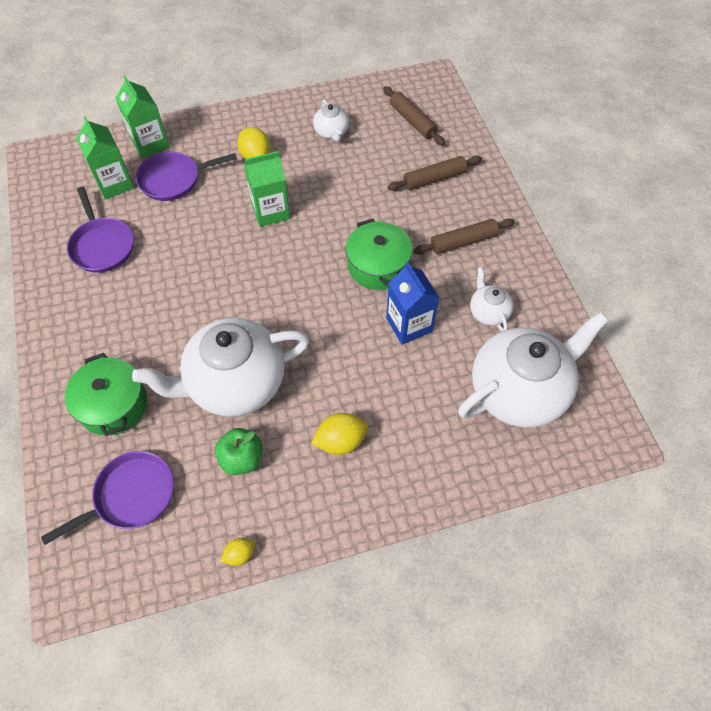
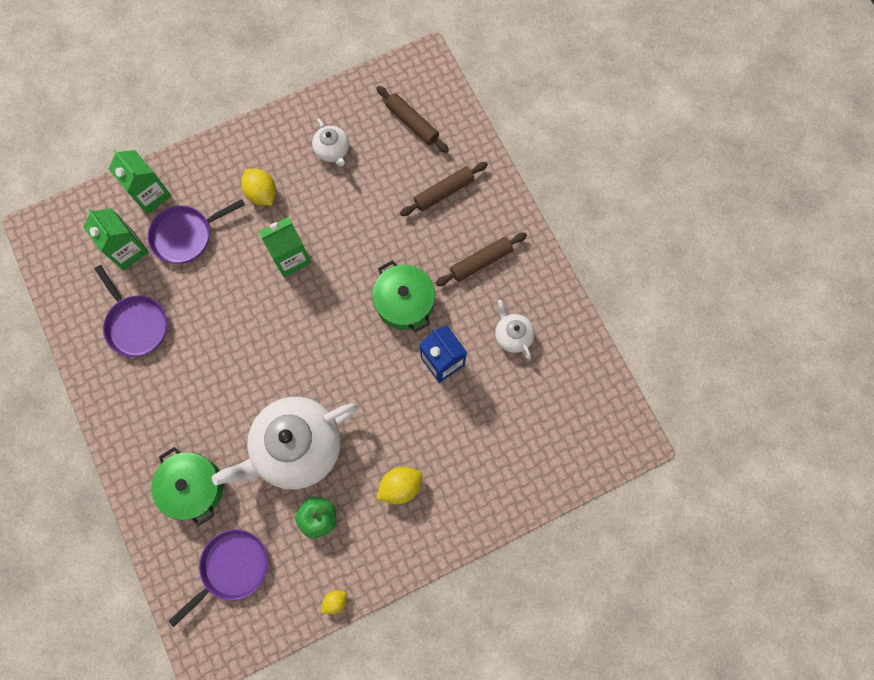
camera: 10 degrees left, 15 degrees up
(519, 391) = (548, 411): white teapot -> none

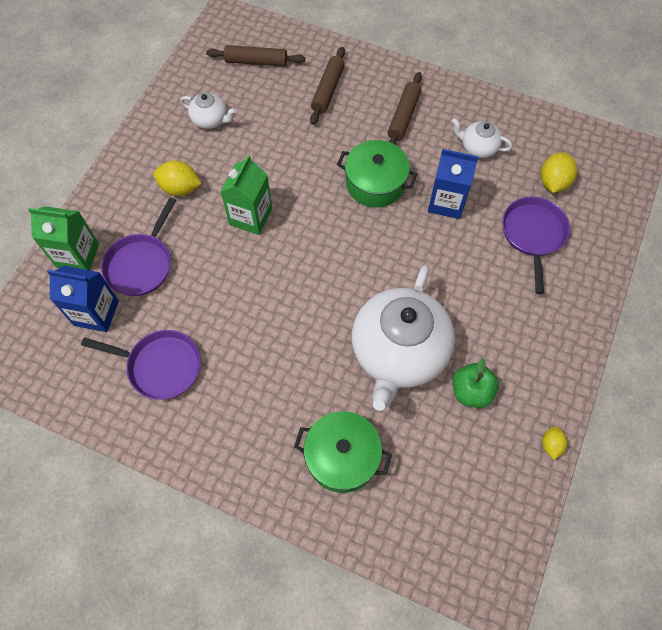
camera: 40 degrees left, 10 degrees down
(128, 250) = (96, 313): green carton -> blue carton
(232, 568) = (441, 494): purple pan -> purple pan (533, 235)
(400, 486) = (509, 315): yellow lemon -> yellow lemon (553, 182)

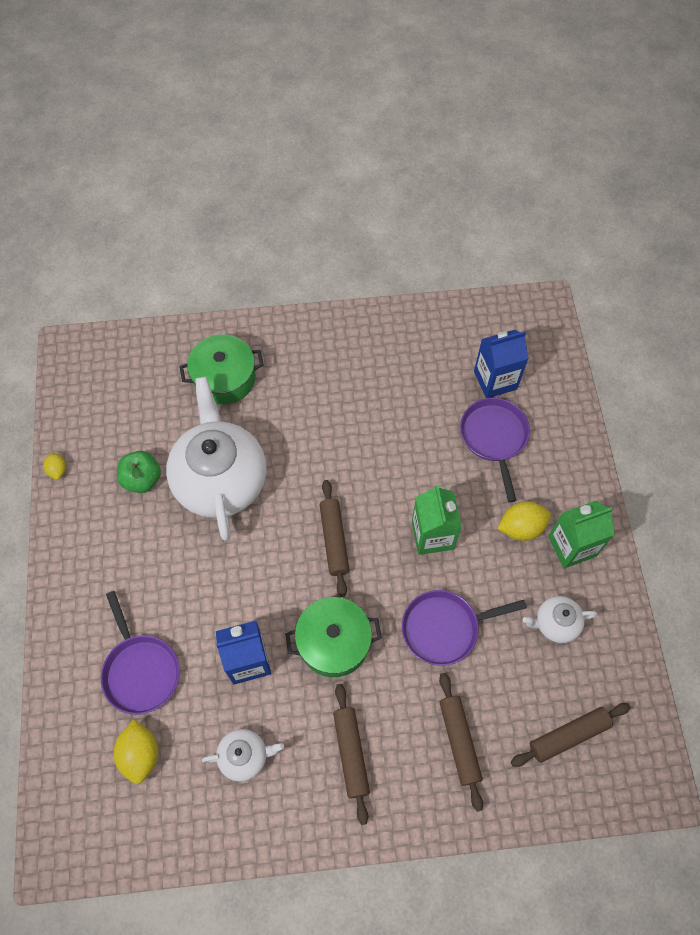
camera: 150 degrees right, 0 degrees up
(78, 256) = (554, 416): green carton -> green carton (572, 546)
(160, 366) = (410, 369): purple pan -> purple pan (444, 628)
(330, 252) = (334, 540): none -> brown rolling pin

